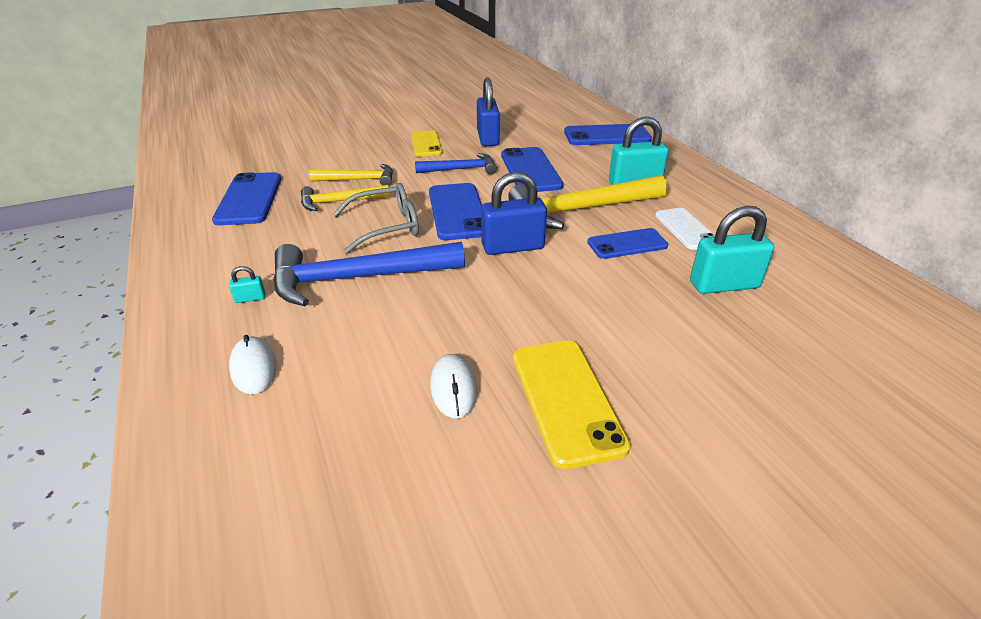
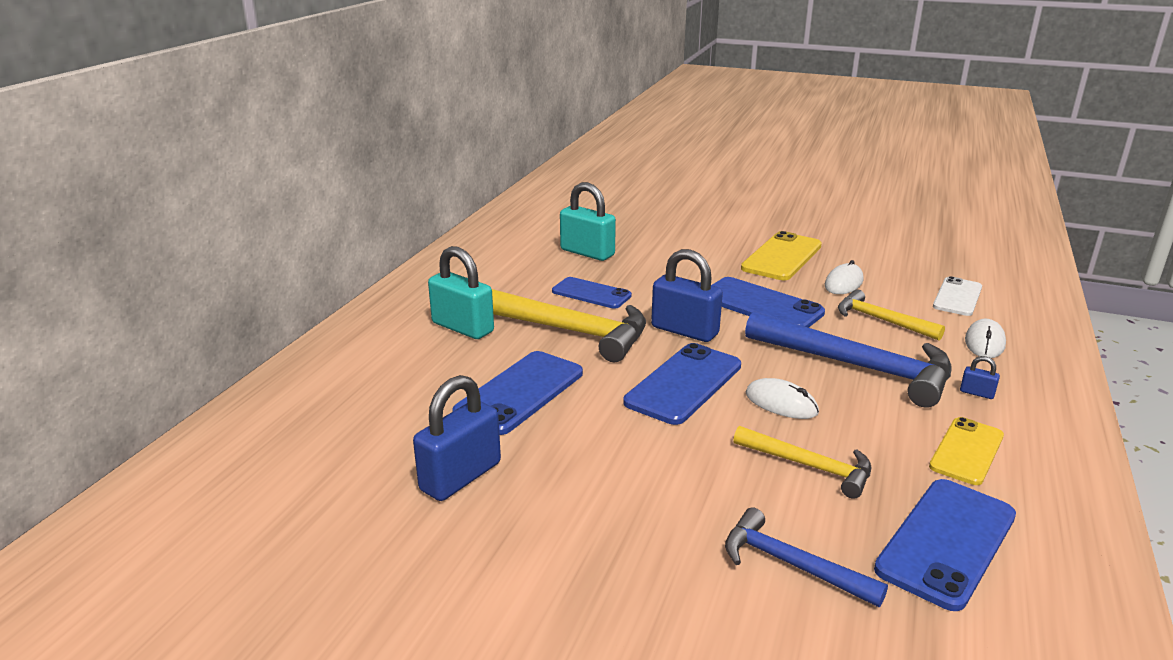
camera: 135 degrees left, 10 degrees down
(250, 298) = (976, 393): turquoise padlock -> blue padlock
(359, 180) = (750, 494): yellow hammer -> yellow hammer (881, 320)
(387, 226) = (781, 403): grey glasses -> white mouse
(426, 144) = (562, 519): yellow phone -> yellow phone (966, 451)
(461, 169) = (593, 438): blue hammer -> blue hammer (791, 564)
(607, 136) = (327, 392): blue phone -> blue phone (761, 305)
(686, 229) = (524, 282): white phone -> white phone (957, 297)

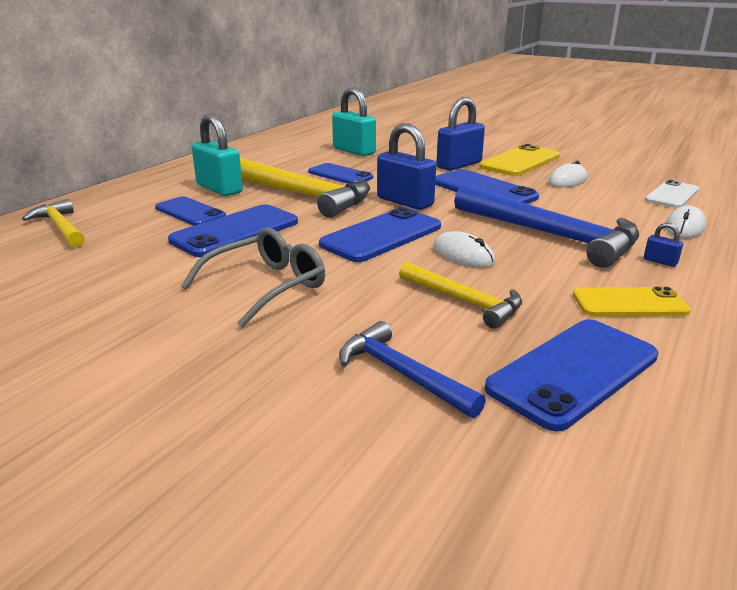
camera: 10 degrees right, 0 degrees up
(450, 368) = (190, 212): none -> blue phone
(460, 477) = (143, 282): blue padlock -> blue padlock (459, 165)
(599, 468) = (267, 286): none -> grey glasses
(881, 320) = (590, 206): yellow hammer -> yellow hammer (61, 227)
(966, 451) = (629, 303): yellow phone -> yellow phone turned 45 degrees clockwise

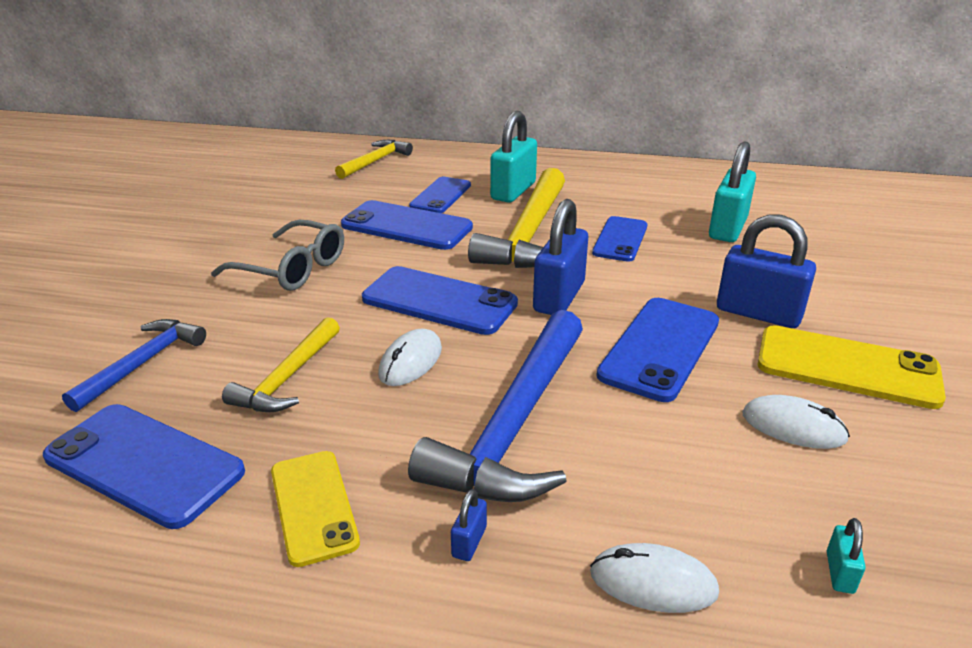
camera: 70 degrees right, 5 degrees up
(672, 195) = (840, 572): white phone -> turquoise padlock

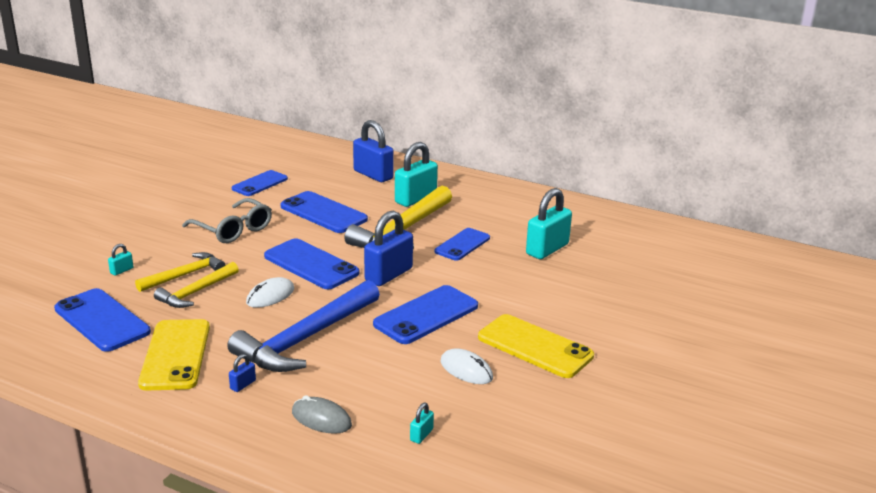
camera: 15 degrees right, 5 degrees down
(143, 363) = (121, 270): blue hammer -> turquoise padlock
(314, 506) = (176, 355): yellow phone -> yellow phone, size x1.50
(375, 161) = (334, 161): yellow hammer -> yellow hammer (185, 275)
(441, 196) = (362, 194): blue phone -> blue phone (260, 184)
(653, 582) = (321, 419): white mouse -> grey mouse
(758, 313) = (510, 307): blue padlock -> blue padlock (373, 175)

